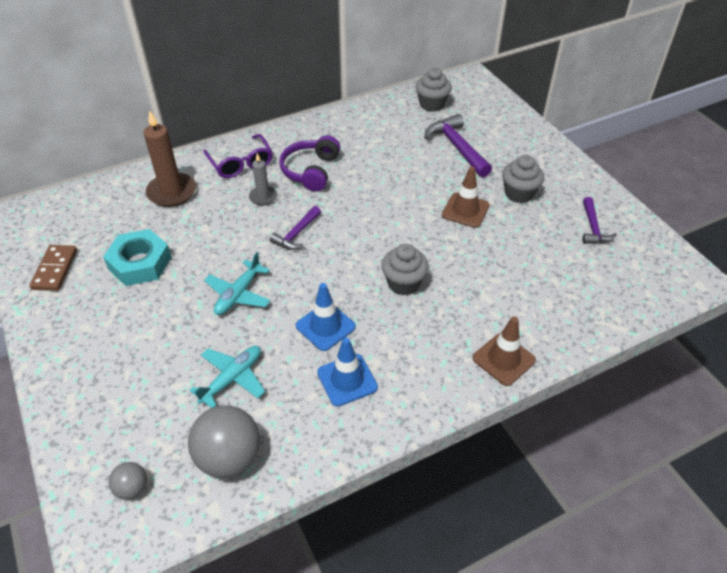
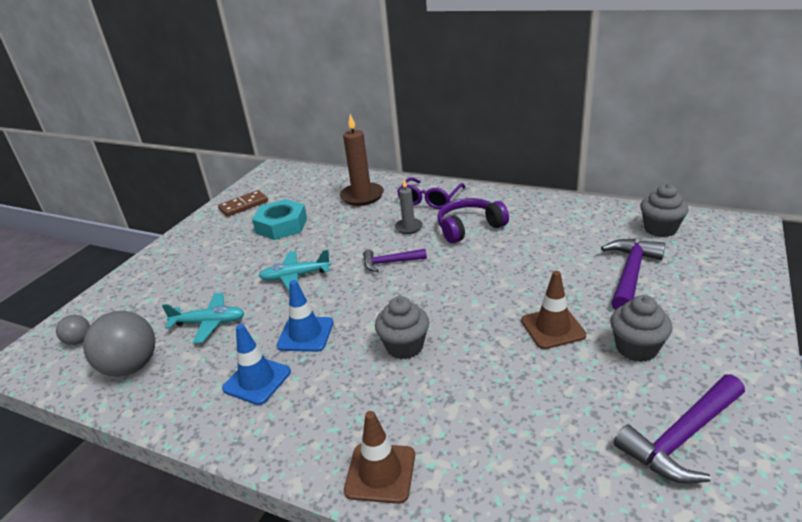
camera: 55 degrees right, 15 degrees down
(593, 228) = (682, 437): purple hammer -> purple hammer, size x1.61

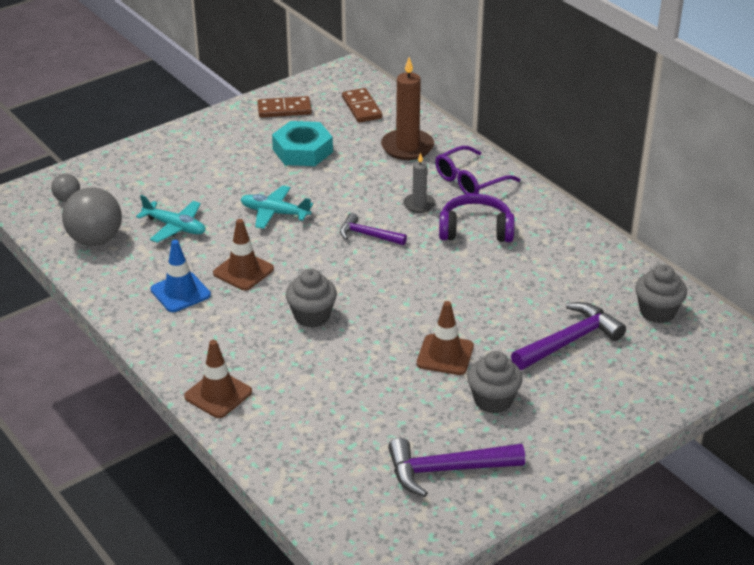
camera: 25 degrees right, 5 degrees up
(304, 185) = (361, 108): none -> brown domino
(305, 334) = (243, 271): blue traffic cone -> brown traffic cone

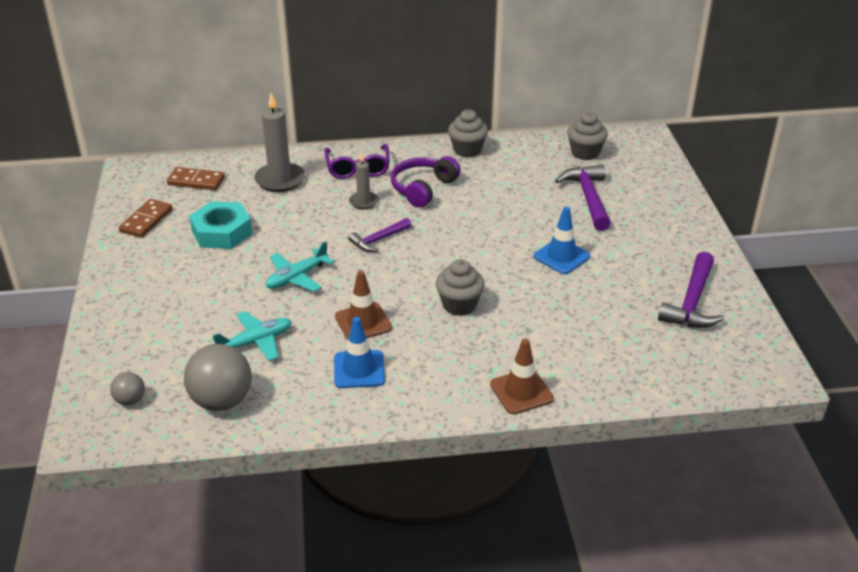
camera: 60 degrees left, 0 degrees up
(407, 147) = (280, 180): brown candle -> grey candle
(445, 355) = (561, 256): brown traffic cone -> blue traffic cone
(493, 400) = (629, 254): grey cupcake -> grey cupcake (467, 150)

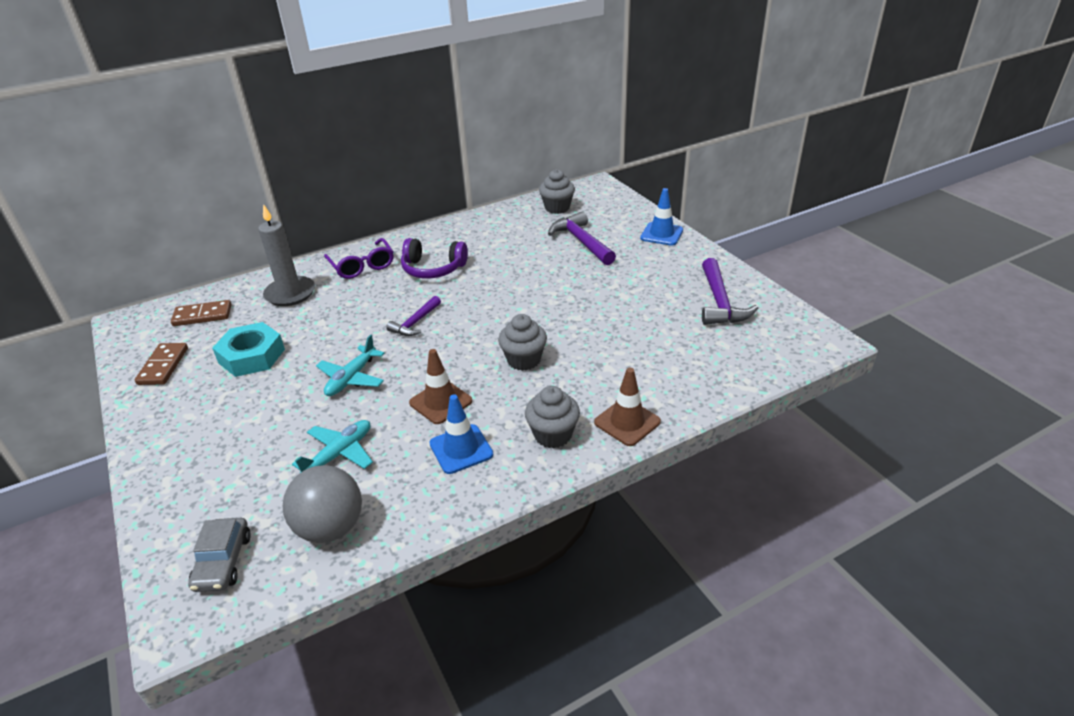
camera: 20 degrees left, 0 degrees up
(130, 400) = (223, 562): grey ball -> grey car
(364, 202) = (383, 293): grey candle -> none
(423, 188) = (433, 268): purple headphones -> purple headphones turned 90 degrees counterclockwise
(467, 150) = (455, 228): grey cupcake -> grey cupcake (553, 435)
(561, 256) = (589, 294): blue traffic cone -> blue traffic cone (661, 234)

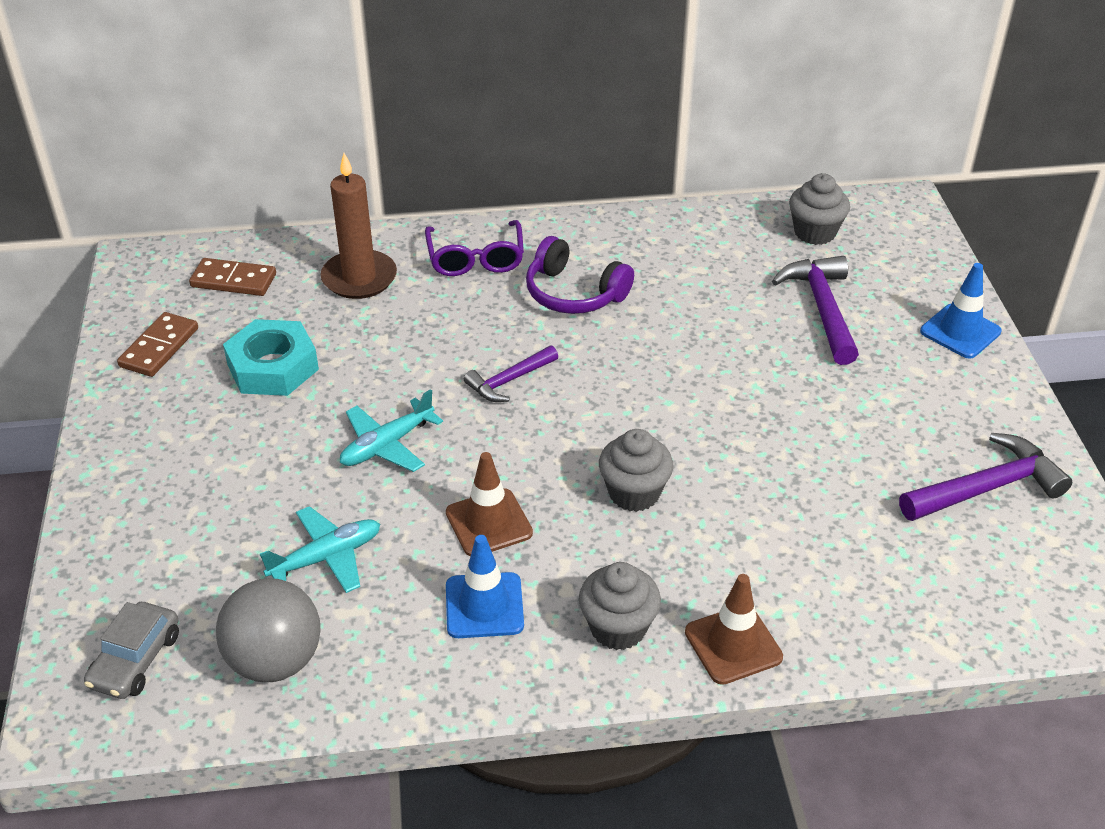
camera: 20 degrees right, 5 degrees up
(290, 293) = (359, 278): grey candle -> brown candle
(720, 302) = (986, 488): purple hammer -> purple hammer turned 135 degrees counterclockwise

